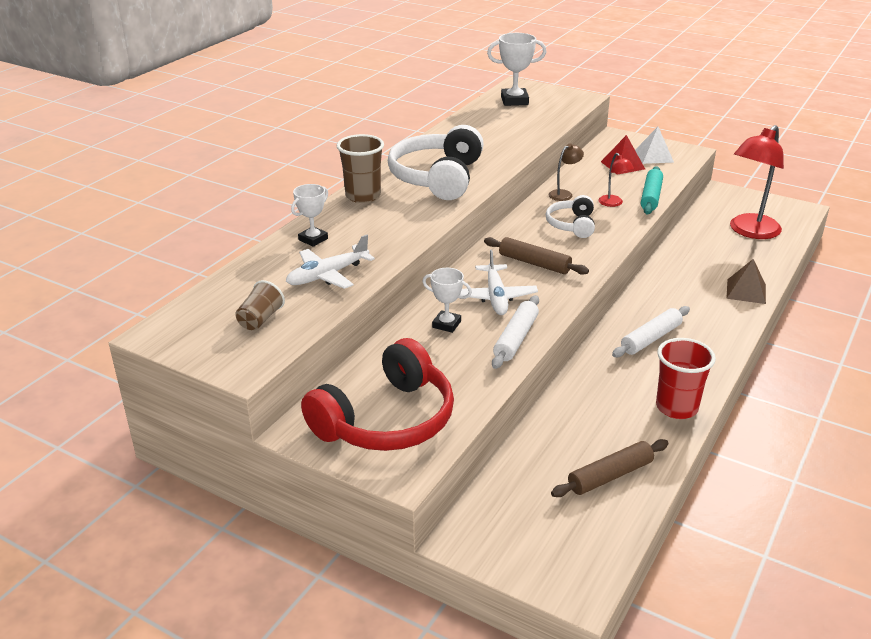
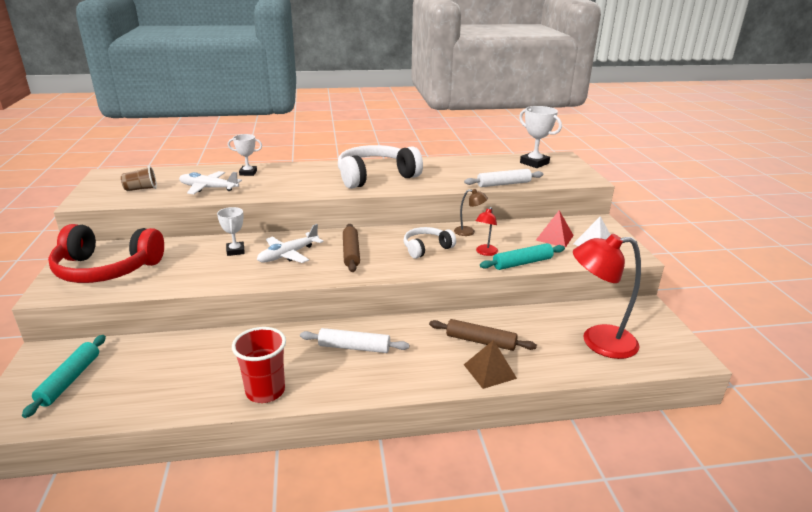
camera: 50 degrees right, 5 degrees down
(363, 196) = (320, 167): brown cup -> none
(515, 338) = (240, 278): white rolling pin -> white rolling pin (503, 184)
(542, 527) = (69, 380): none -> turquoise rolling pin
(610, 476) = (148, 389): brown rolling pin -> brown rolling pin (480, 341)

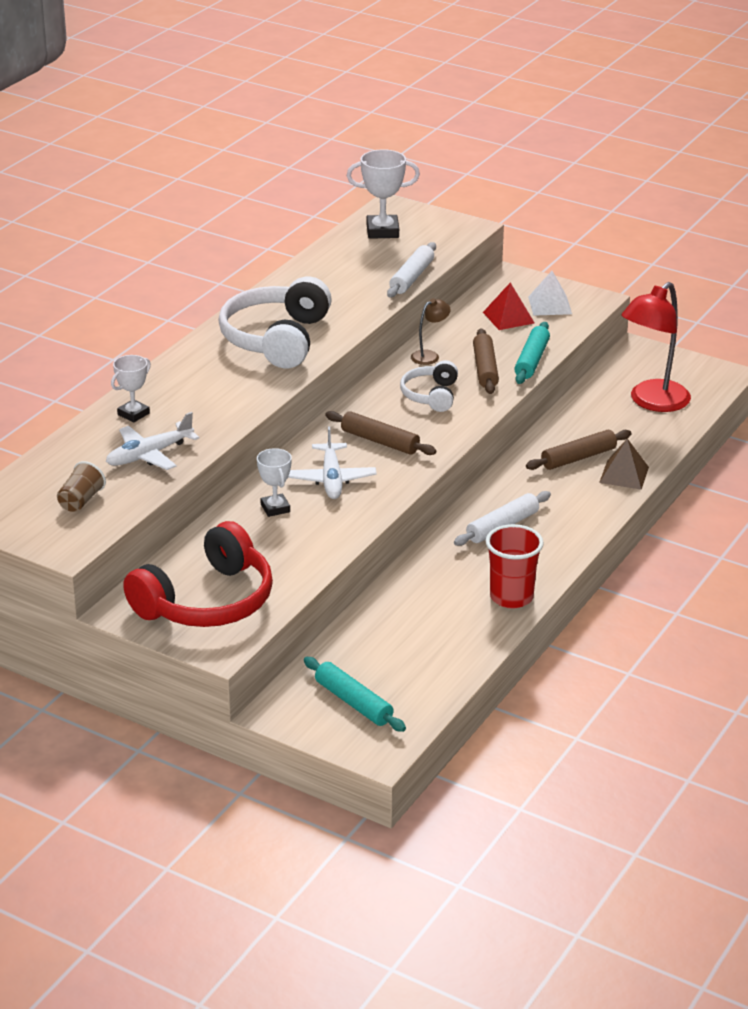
camera: 50 degrees left, 5 degrees up
(235, 251) = (275, 508): white trophy -> white trophy turned 45 degrees clockwise
(485, 252) = (485, 369): red lamp -> brown rolling pin

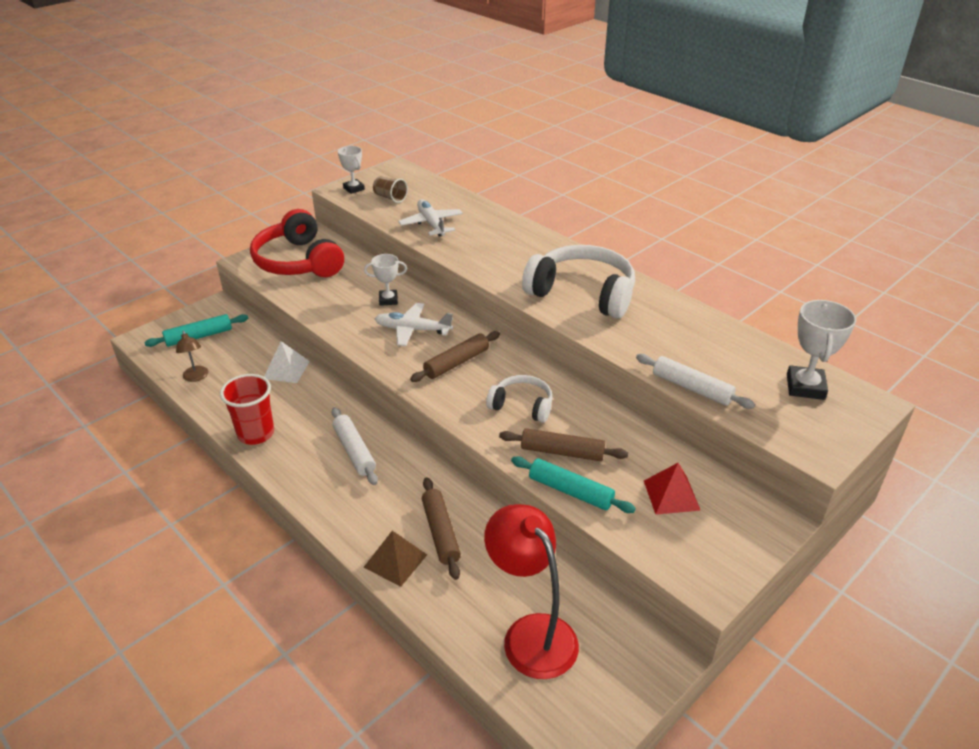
camera: 105 degrees right, 5 degrees up
(133, 414) = (489, 223): white trophy -> white trophy (354, 189)
(429, 355) = (598, 419): brown lamp -> brown lamp (196, 377)
(550, 305) = (698, 539): white pyramid -> white pyramid (286, 369)

